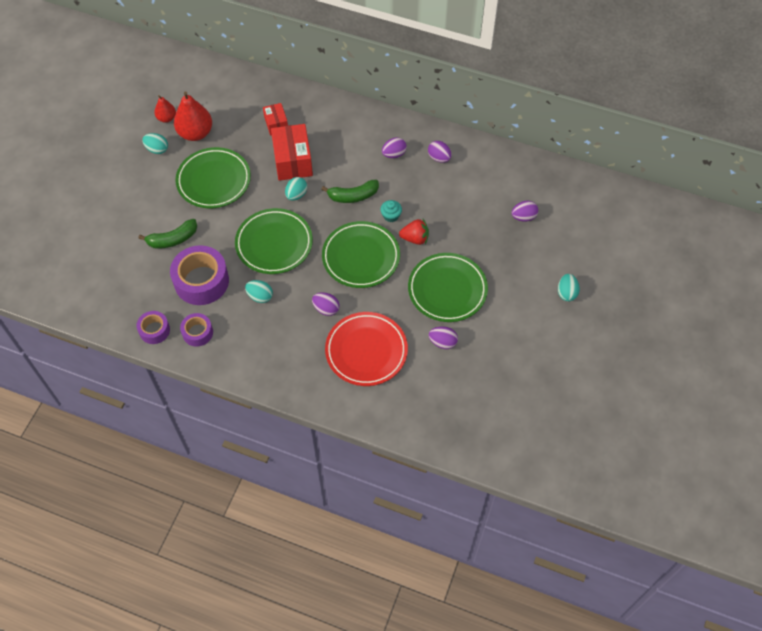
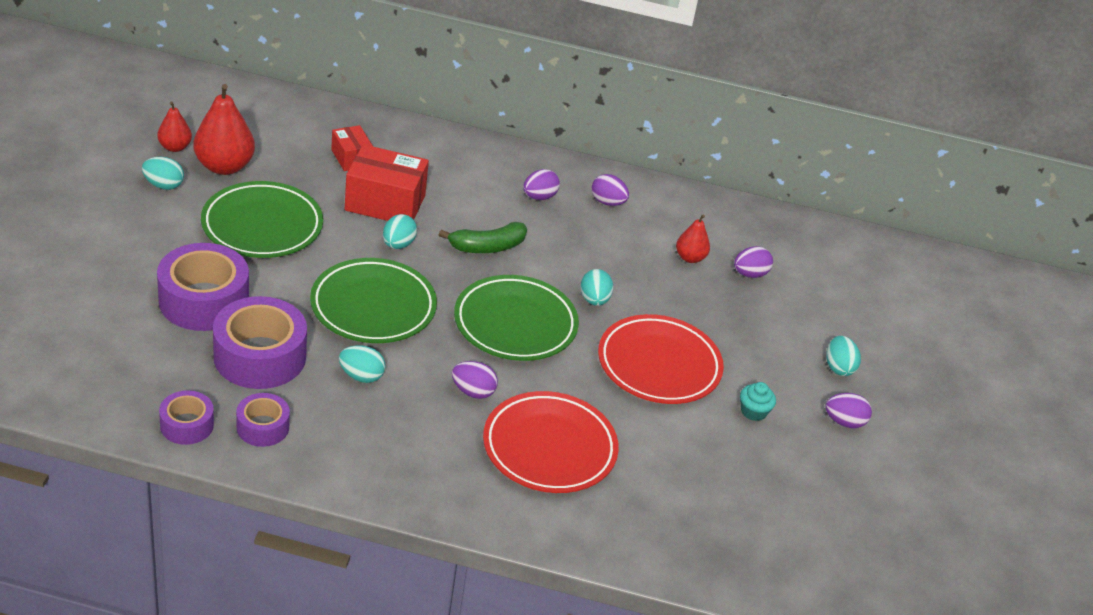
camera: 15 degrees left, 20 degrees down
(173, 239) = (204, 300): green banana -> purple tape
(293, 161) = (385, 203): red box -> red box turned 60 degrees counterclockwise
(391, 216) = (551, 271): turquoise cupcake -> turquoise cupcake (753, 411)
(415, 238) = (594, 300): red strawberry -> turquoise egg
(442, 342) = (668, 434): purple egg -> purple egg (844, 422)
(447, 290) = (659, 365): green plate -> red plate
(485, 204) = (690, 258): none -> red pear

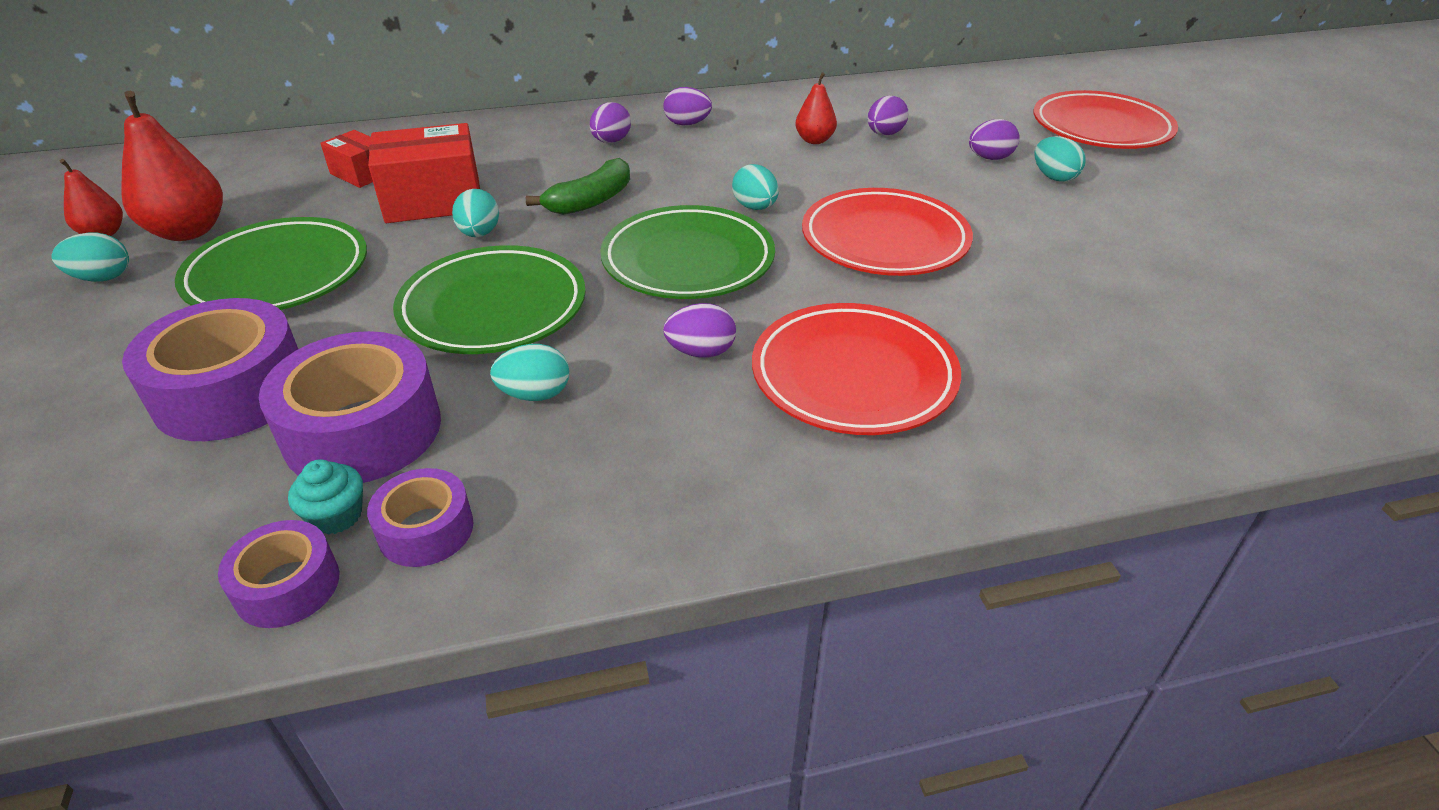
camera: 20 degrees left, 0 degrees up
(753, 411) = (1026, 245): turquoise cupcake -> turquoise cupcake (336, 516)
(844, 422) = (1118, 220): purple egg -> purple egg (990, 158)
(931, 341) = (1101, 128): none -> red plate

